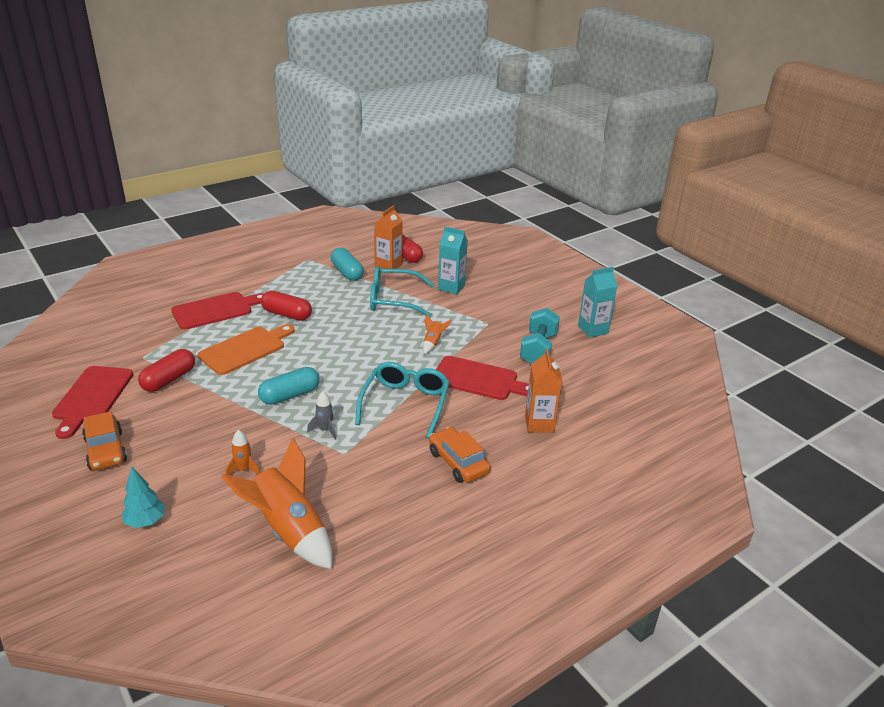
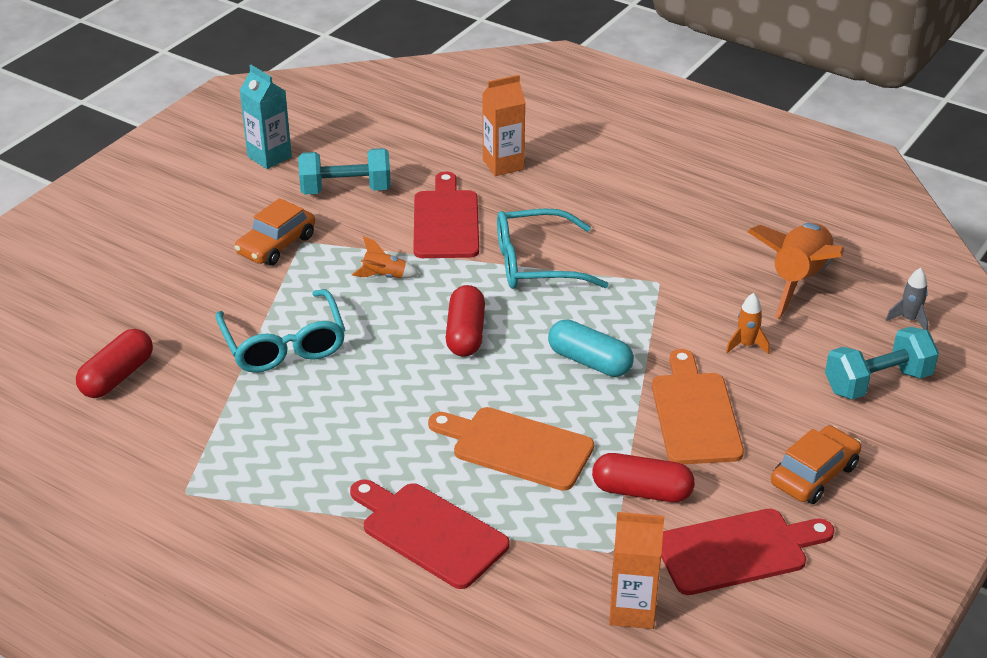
camera: 110 degrees left, 5 degrees up
(145, 521) = (877, 382): turquoise tree -> turquoise dumbbell
(205, 421) = (694, 414): none -> orange cutting board
(287, 314) = (393, 443): red capsule -> red capsule (465, 334)
(325, 430) = (632, 309): grey rocket -> grey rocket (909, 320)
(347, 272) = (215, 424): turquoise capsule -> none
(388, 266) = (168, 383): orange carton -> orange carton (632, 610)
(451, 287) = (211, 298): turquoise carton -> none
(458, 462) = (610, 203): orange car -> orange car (276, 245)

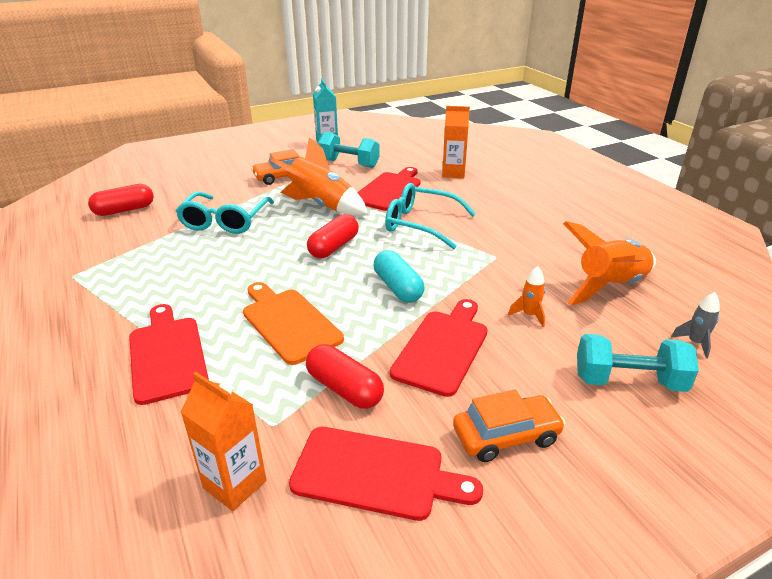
camera: 30 degrees right, 5 degrees down
(384, 276) = (321, 205): orange rocket -> orange rocket, size x2.25
(694, 414) = (443, 348): orange cutting board -> red cutting board

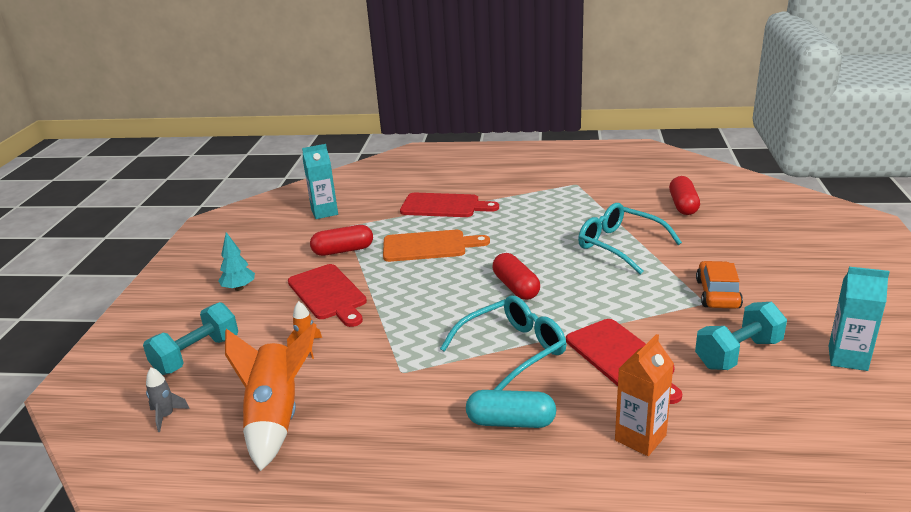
camera: 125 degrees right, 5 degrees down
(235, 484) = (324, 212): orange carton -> turquoise carton
(321, 205) = (613, 301): orange rocket -> none
(375, 473) = (278, 245): red cutting board -> none
(398, 288) = (417, 299): turquoise capsule -> turquoise capsule (511, 422)
(506, 436) = (239, 288): orange car -> turquoise tree

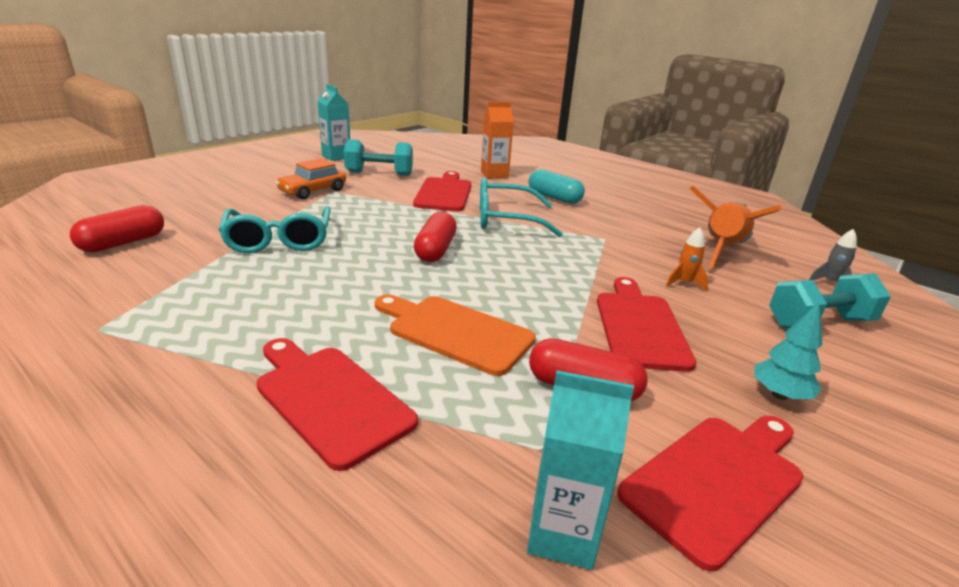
camera: 150 degrees left, 0 degrees up
(272, 243) = (717, 481): none -> red cutting board

